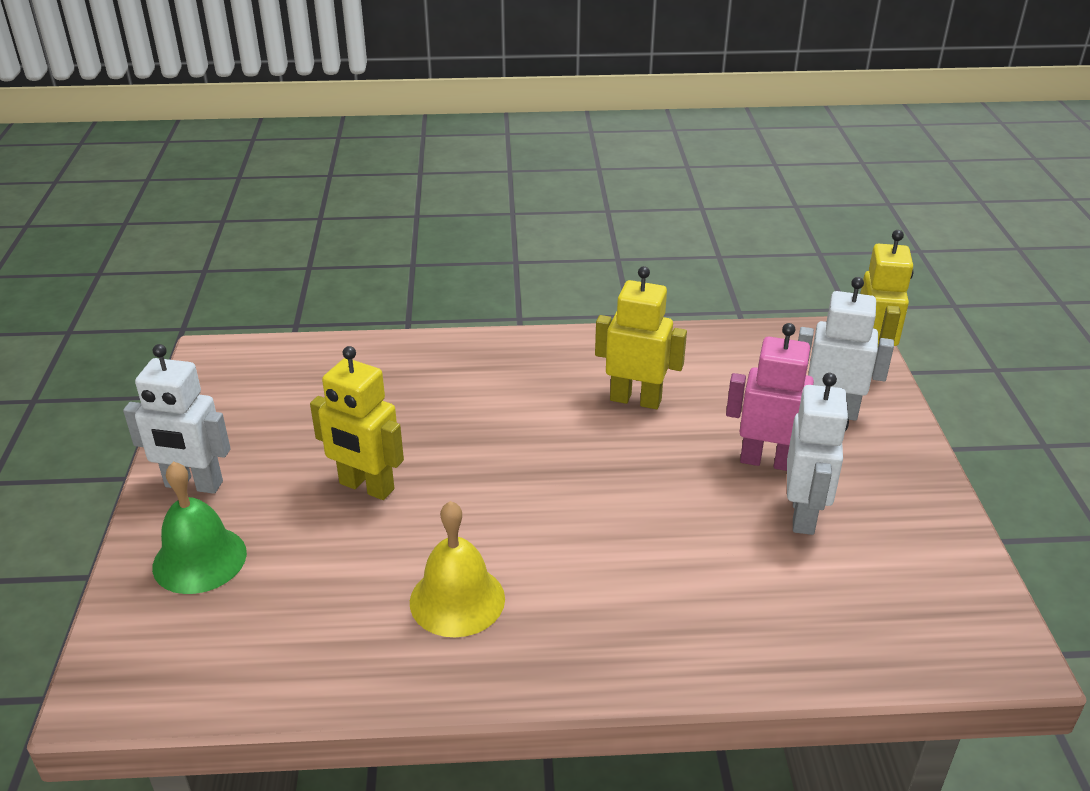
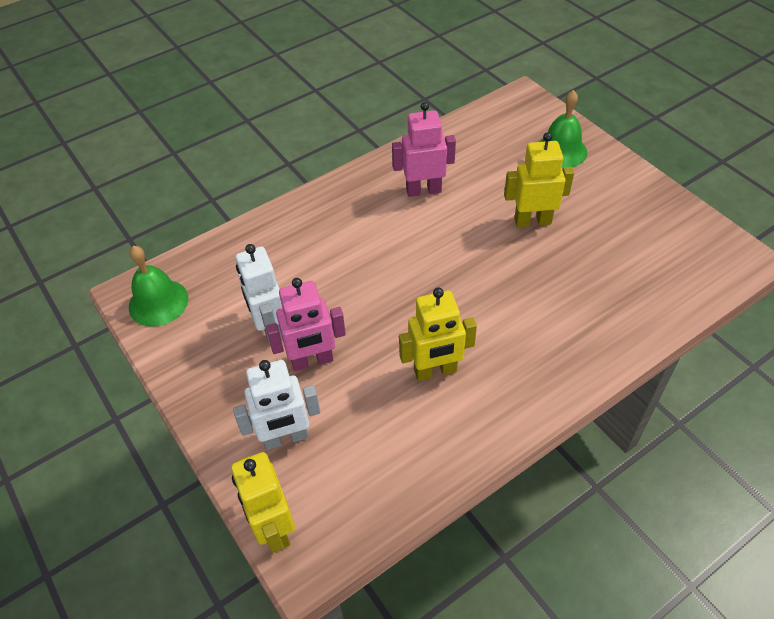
camera: 150 degrees right, 15 degrees up
(193, 485) = (618, 178): white robot -> none
(457, 600) = (423, 190): yellow bell -> pink robot
(961, 618) = (158, 302): none -> green bell

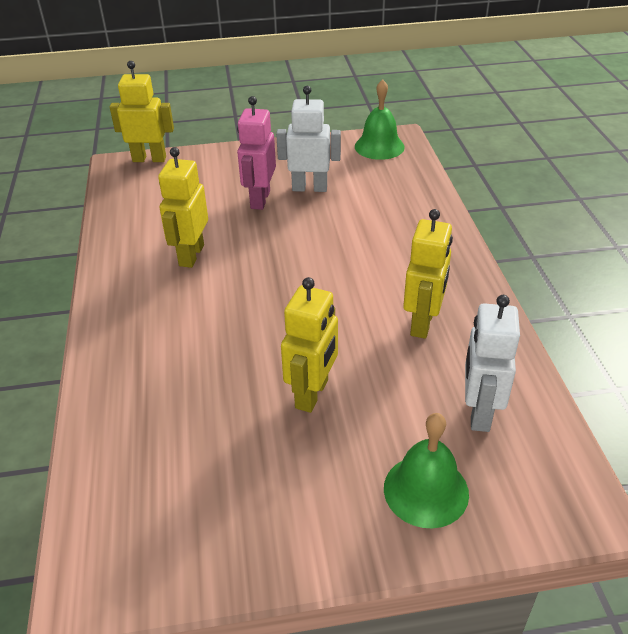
camera: 115 degrees right, 10 degrees down
(286, 438) = (206, 175): white robot -> white robot (479, 412)
(423, 190) = (423, 323): pink robot -> yellow robot

